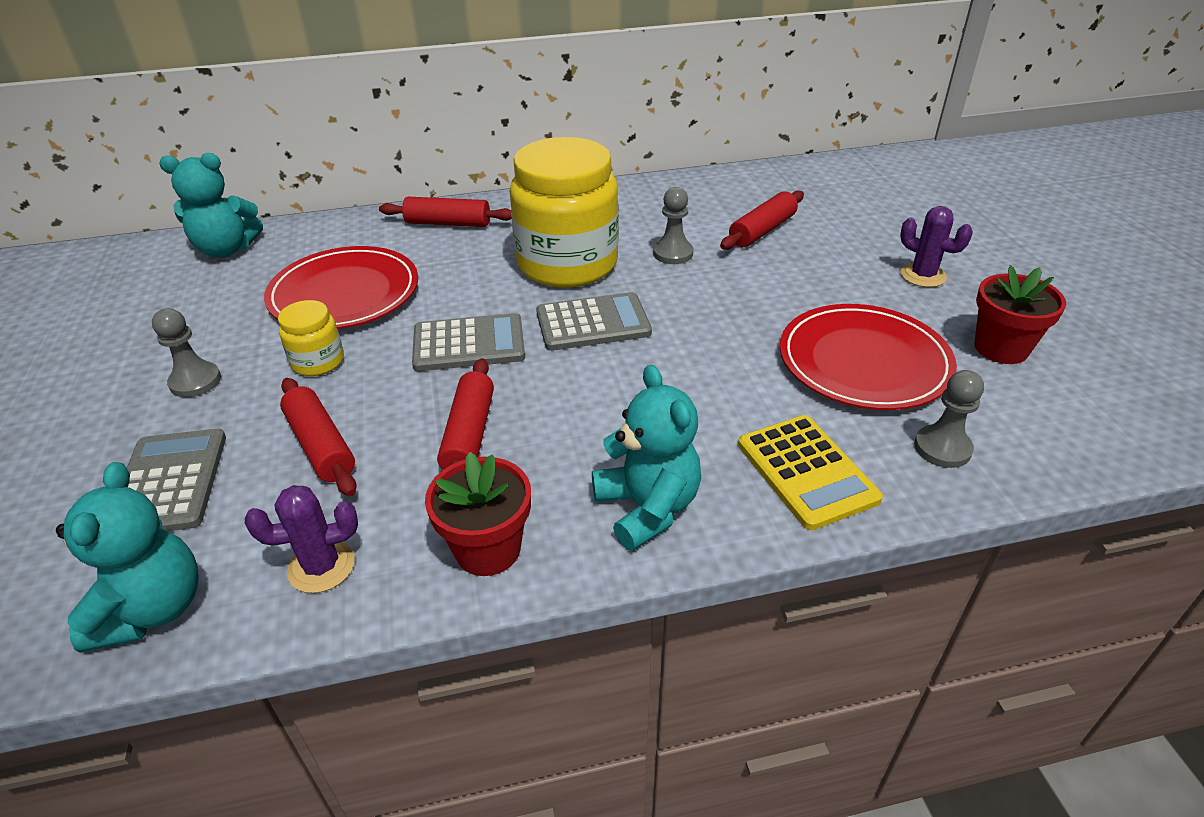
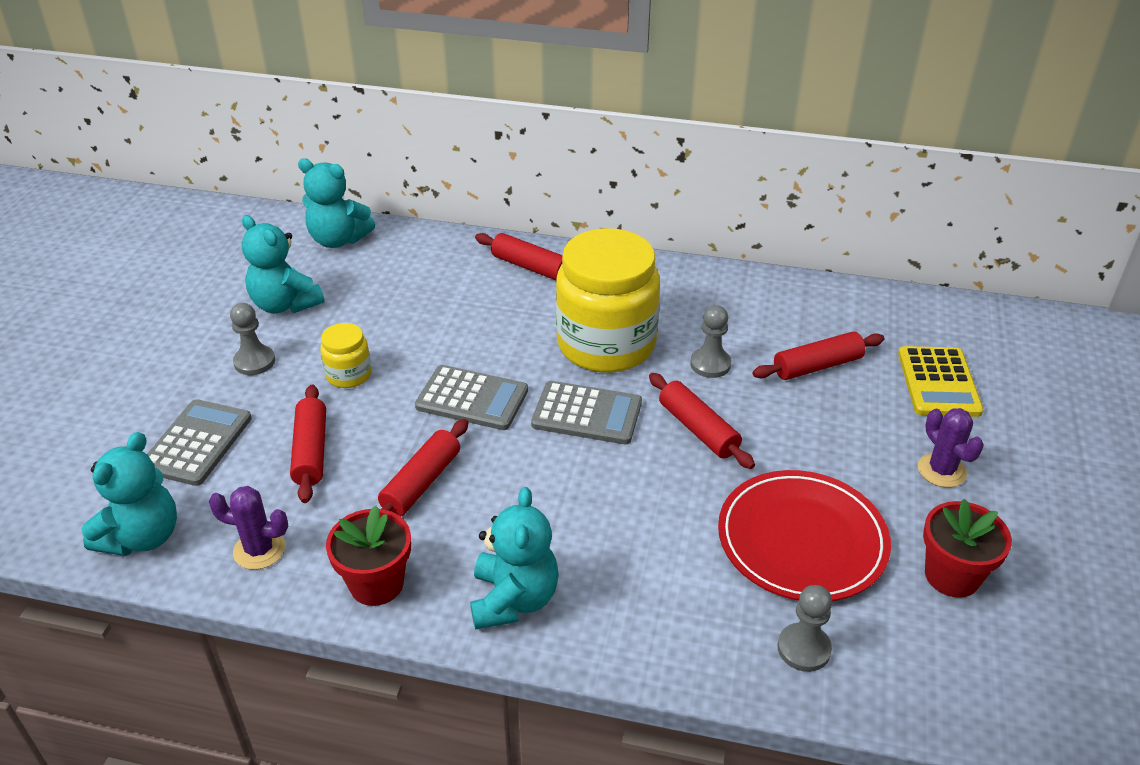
camera: 25 degrees right, 0 degrees up
(200, 319) = (285, 304): none -> turquoise teddy bear
(344, 294) = (404, 315): red plate -> none
(704, 305) = (698, 429): none -> red rolling pin
(806, 471) = (665, 621): yellow calculator -> yellow calculator (938, 382)

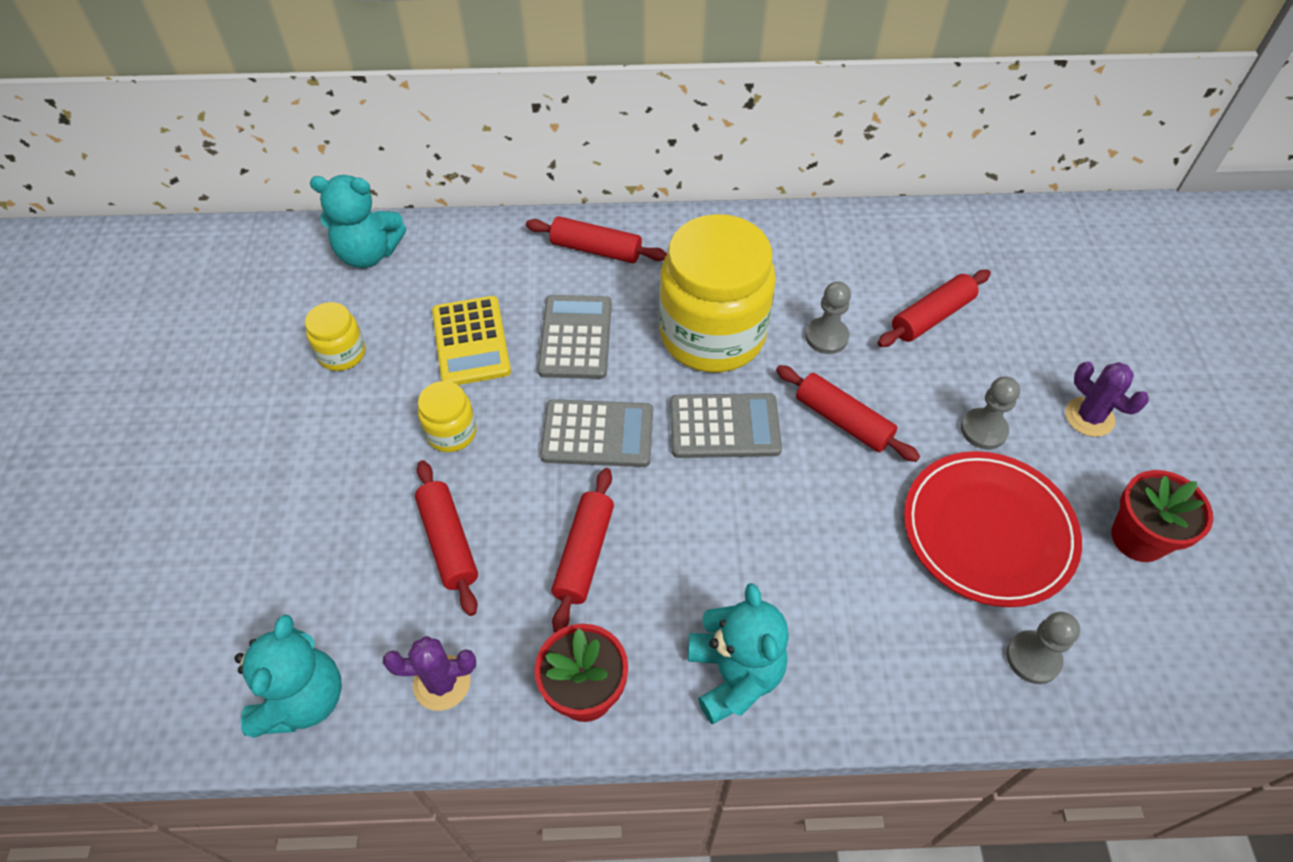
camera: 15 degrees left, 15 degrees up
(197, 443) = (315, 561): grey calculator -> grey calculator (575, 337)
(254, 362) = (337, 438): grey pawn -> grey pawn (983, 430)
(285, 304) = (342, 353): turquoise teddy bear -> yellow jar
(938, 382) = (1052, 312): yellow calculator -> yellow calculator (471, 341)

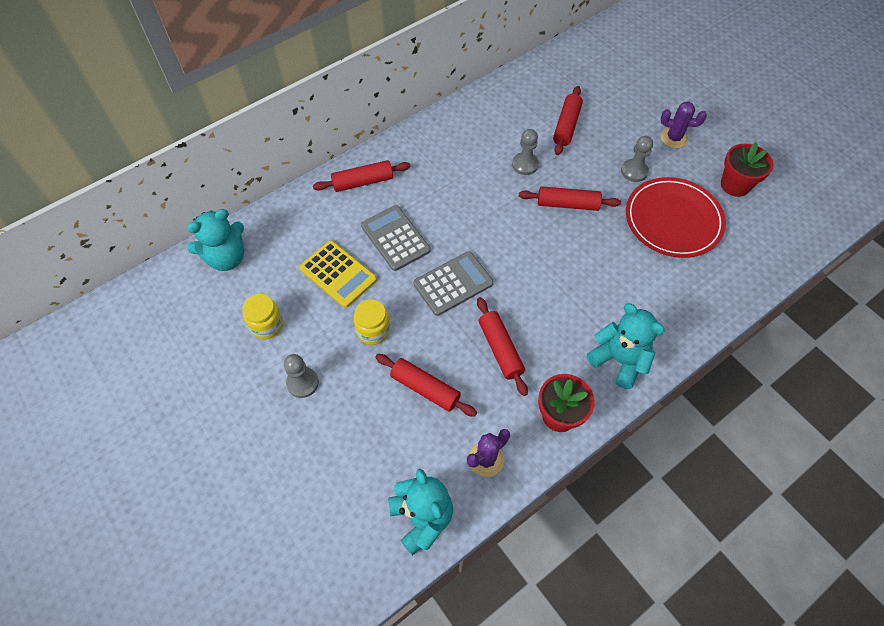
camera: 35 degrees left, 5 degrees up
(712, 334) = (467, 195): yellow jar -> none
(724, 426) = (514, 241): grey calculator -> none
(1033, 658) = (734, 267): grey pawn -> grey pawn (302, 383)

